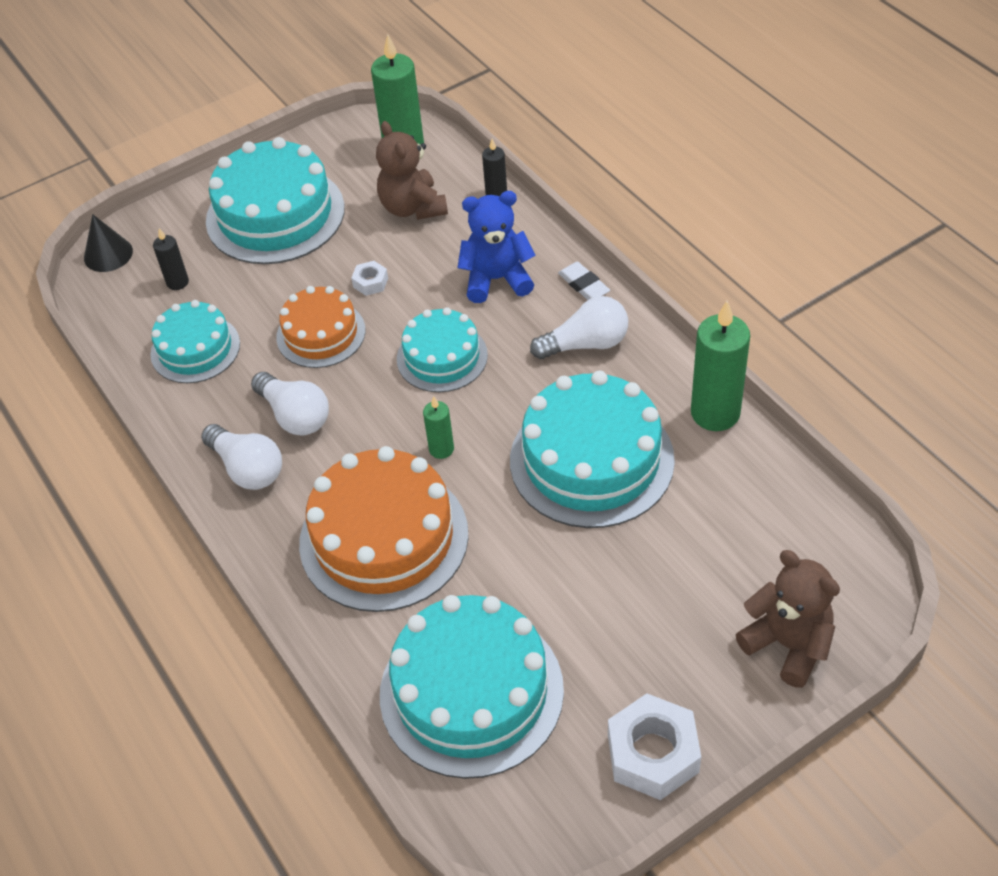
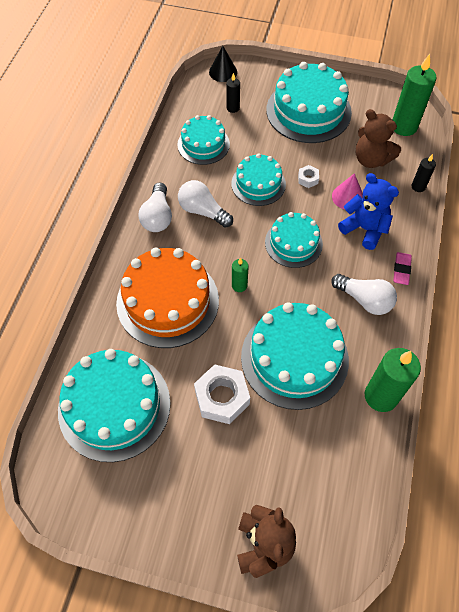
camera: 45 degrees right, 10 degrees up
(295, 416) = (203, 211): white light bulb -> white light bulb turned 120 degrees clockwise
(321, 334) = (258, 184): orange cake -> turquoise cake
(413, 207) = (371, 159): brown teddy bear -> brown teddy bear turned 75 degrees counterclockwise
(437, 264) = (347, 197): none -> pink cone
(583, 285) = (401, 270): white eraser -> pink eraser
(653, 754) = (144, 520): white nut -> white nut (222, 397)

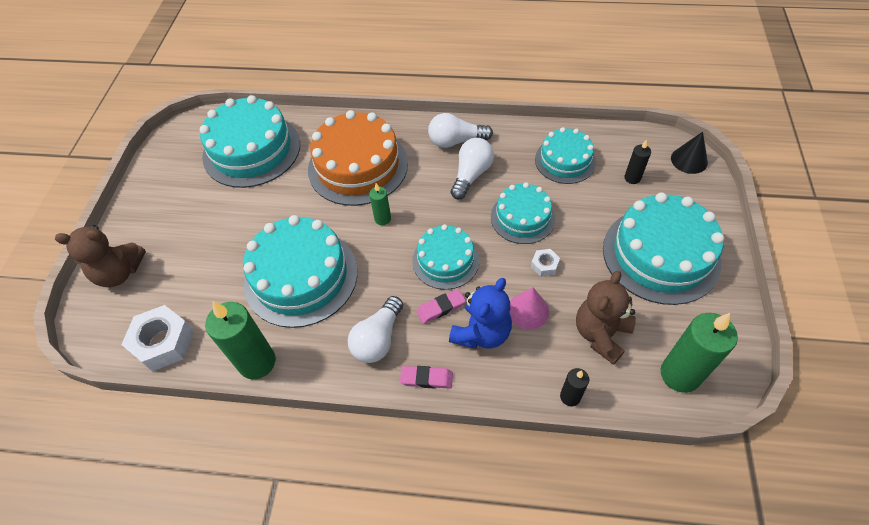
camera: 85 degrees right, 5 degrees down
(222, 397) = (258, 223): white nut -> white nut (163, 342)
(339, 252) = (441, 308): none -> pink eraser

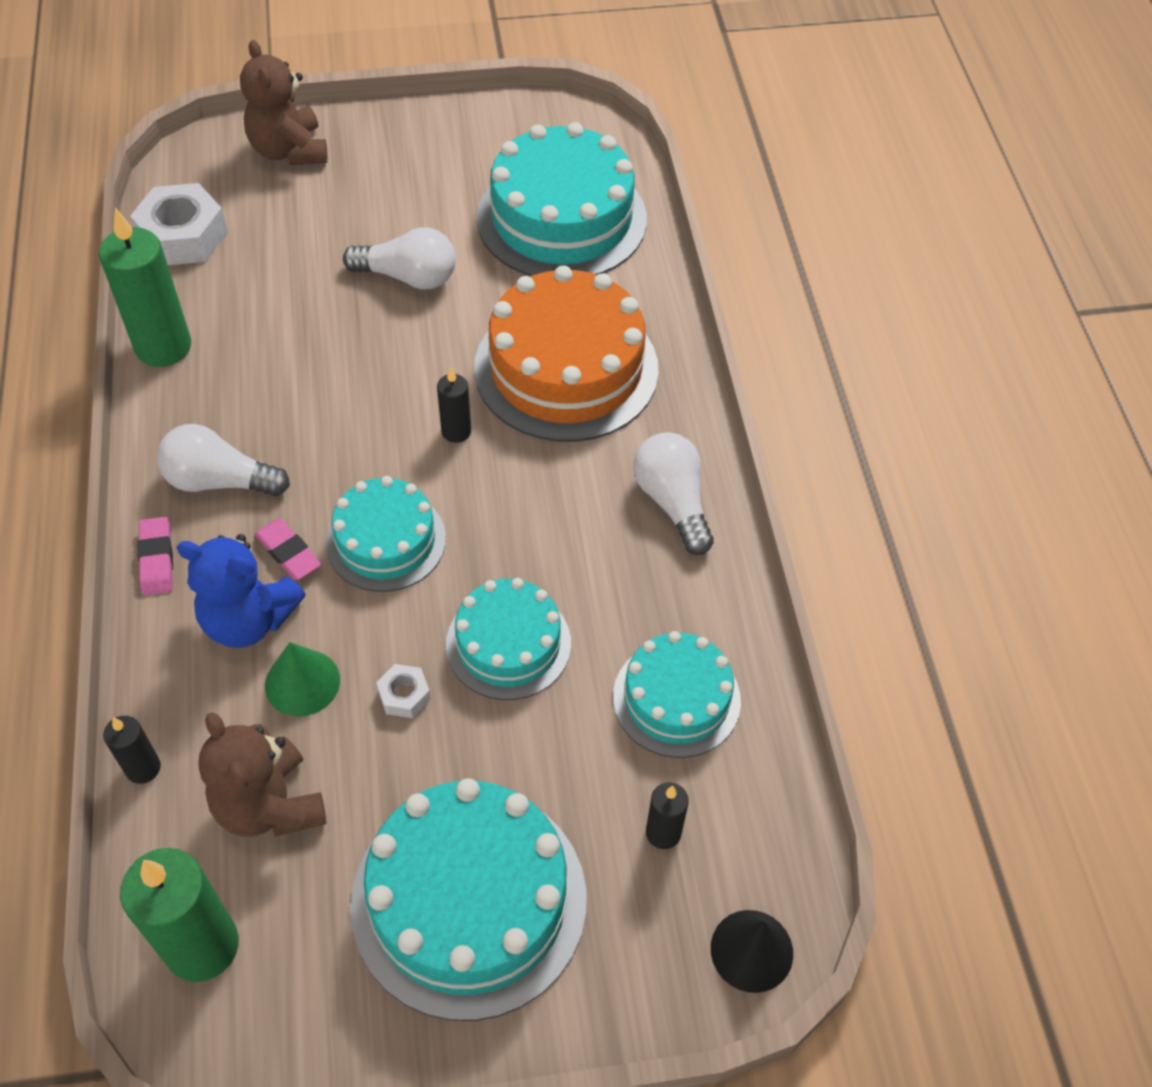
camera: 70 degrees right, 0 degrees up
(301, 276) = (318, 355): turquoise cake -> none
(382, 219) = (456, 431): green candle -> black candle
(471, 175) = (592, 543): white light bulb -> white light bulb (408, 277)
(528, 310) = (302, 682): pink cone -> green cone
(600, 334) = (269, 805): brown teddy bear -> brown teddy bear turned 135 degrees counterclockwise

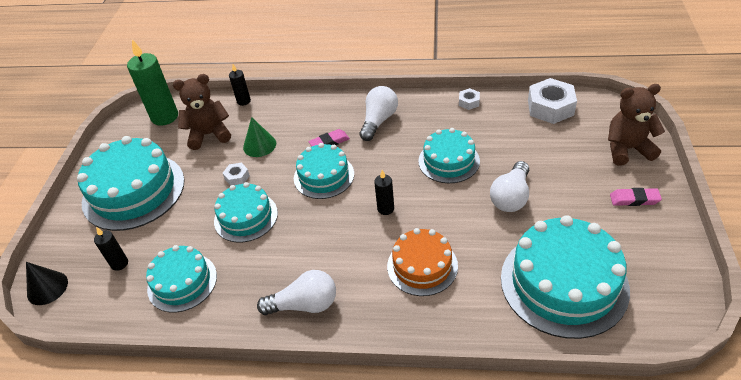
camera: 110 degrees right, 10 degrees down
(157, 559) = (341, 103): pink eraser -> pink eraser (634, 199)
(163, 347) = (469, 102): green candle -> white nut
(248, 619) = (298, 129): blue teddy bear -> none
(330, 360) = (449, 161): none -> turquoise cake
(566, 368) = (422, 266): orange cake -> orange cake, size x0.59

